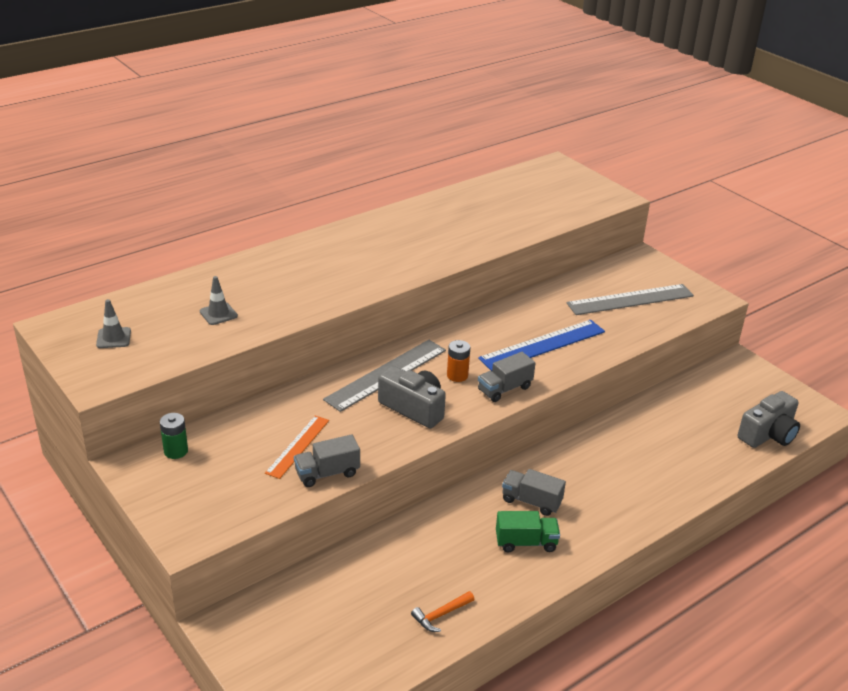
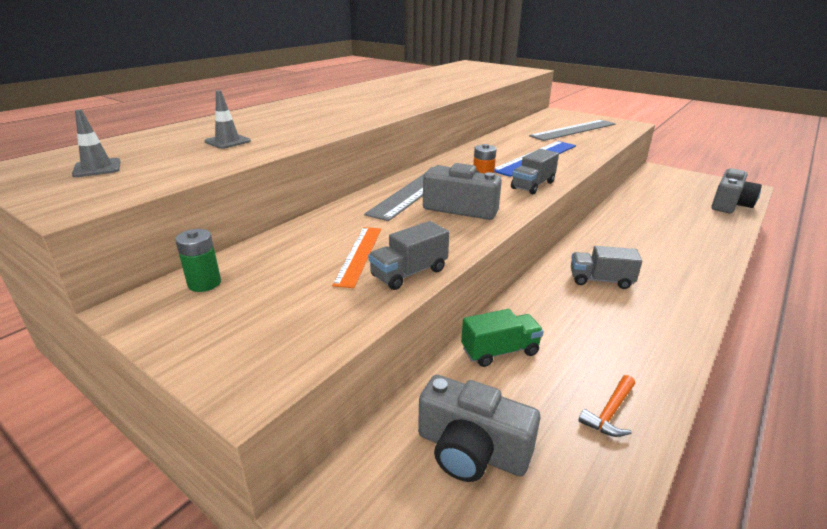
camera: 15 degrees left, 5 degrees down
(326, 615) = (471, 450): none -> grey camera
(526, 542) = (629, 315): green truck -> green truck (500, 351)

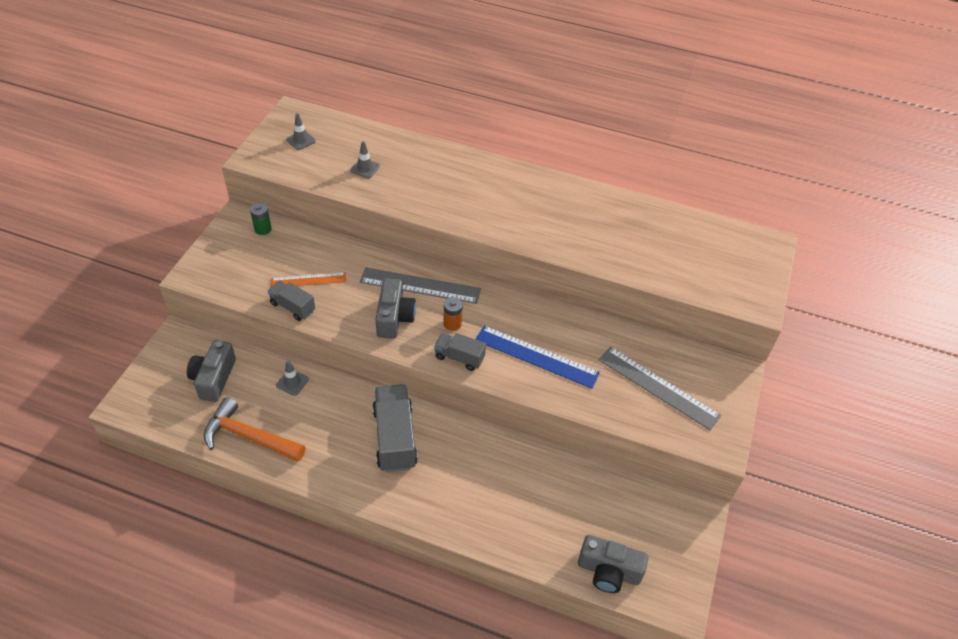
camera: 70 degrees right, 20 degrees up
(500, 351) = (292, 382): green truck -> grey traffic cone
(600, 280) = (394, 438): grey truck -> grey truck, size x1.75
(610, 413) = (249, 436): orange hammer -> orange hammer, size x2.15

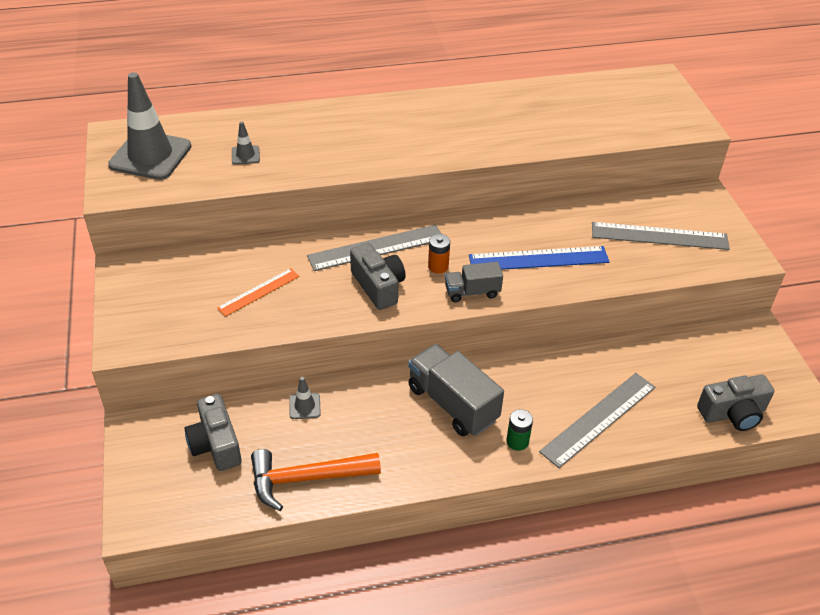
camera: 30 degrees left, 5 degrees down
(263, 229) = (162, 267): green battery -> green battery (517, 441)
(292, 307) = (266, 324): grey truck -> none
(301, 140) = (150, 156): grey traffic cone -> grey traffic cone, size x2.34
(493, 512) = (598, 418): none -> grey ruler

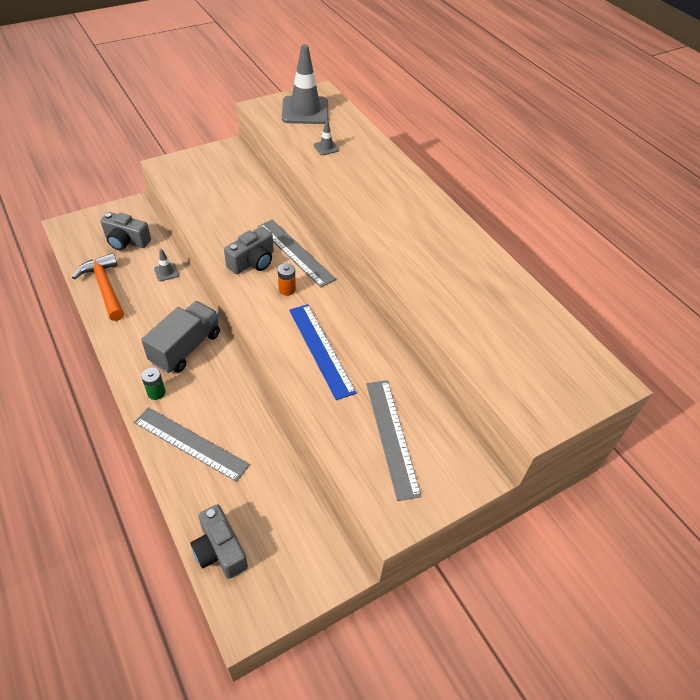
camera: 70 degrees right, 5 degrees up
(216, 444) = (126, 241): grey camera -> grey camera turned 120 degrees counterclockwise
(259, 292) = (227, 207): orange ruler -> none
(472, 292) = (264, 314): grey truck -> none

